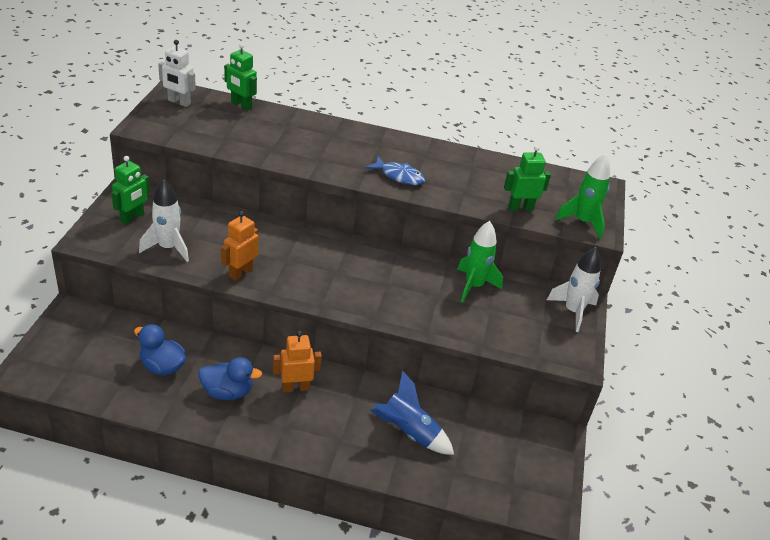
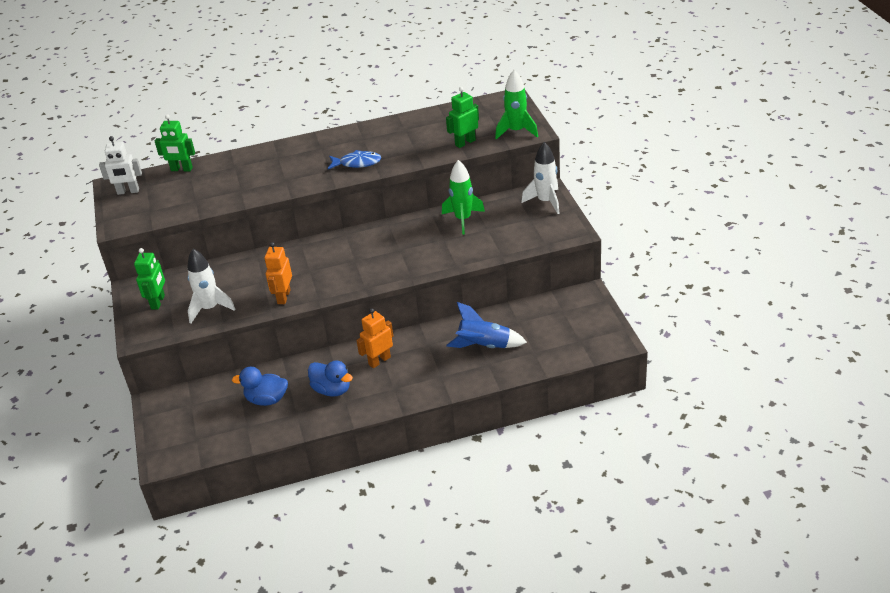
camera: 20 degrees left, 0 degrees up
(227, 392) = (332, 390): blue duck -> blue duck turned 60 degrees clockwise

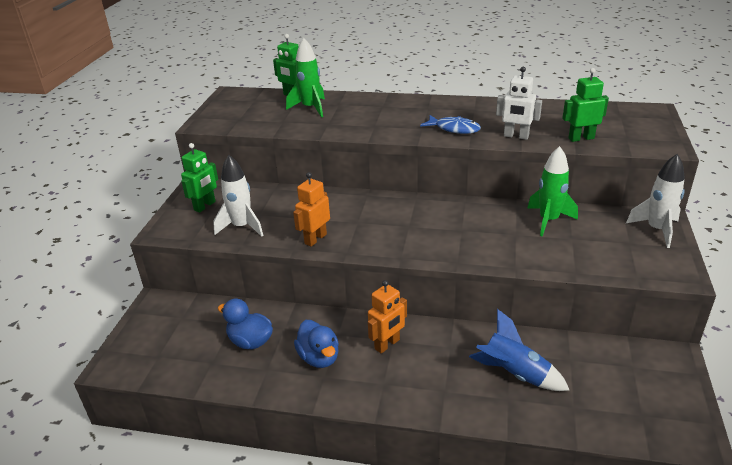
camera: 25 degrees right, 5 degrees down
(128, 191) = (236, 101): white robot -> white robot (516, 136)
(379, 361) = (387, 344): orange robot -> orange robot turned 150 degrees clockwise
(516, 131) = (647, 141): green rocket -> green rocket (310, 108)

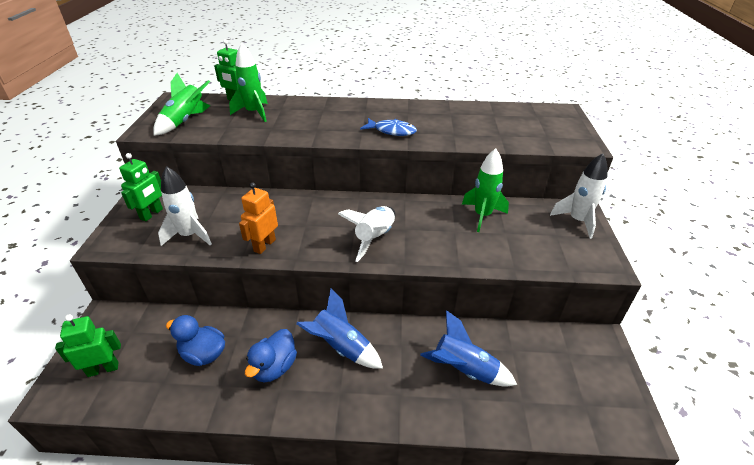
camera: 10 degrees left, 5 degrees up
(241, 115) = (185, 121): none -> green rocket
(319, 358) = (274, 367): blue duck -> blue duck turned 60 degrees clockwise
(387, 344) = (341, 347): orange robot -> blue rocket
(428, 237) = (374, 238): none -> white rocket
(516, 136) = (449, 137): white robot -> none
(581, 138) = (507, 138): green robot -> green robot (103, 369)

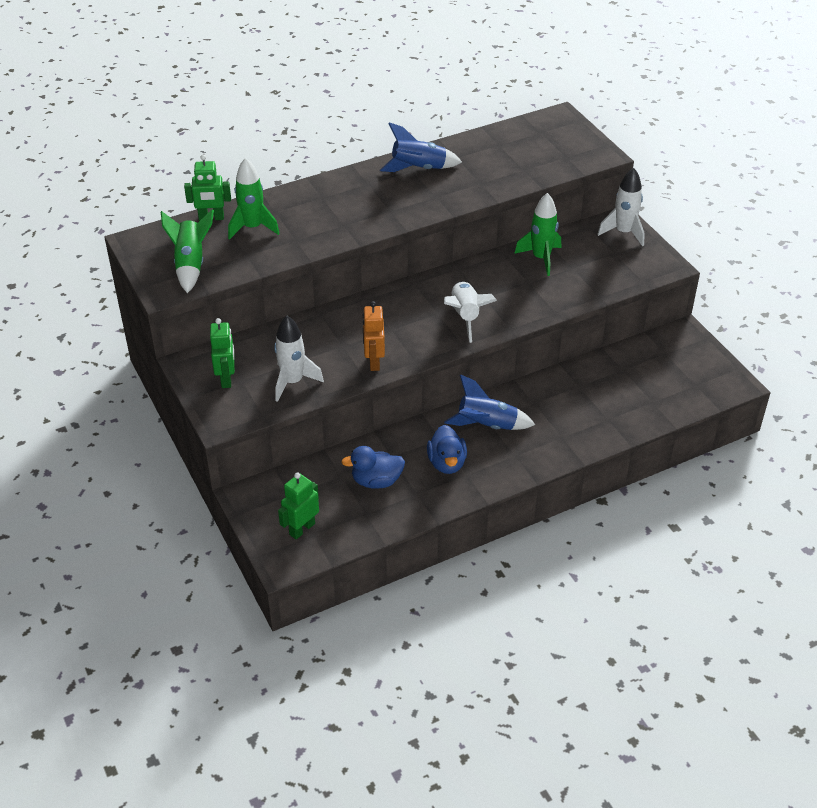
camera: 30 degrees left, 5 degrees up
(392, 131) = (419, 200): blue fish -> none
(464, 370) = (596, 399): blue rocket -> blue rocket (418, 169)

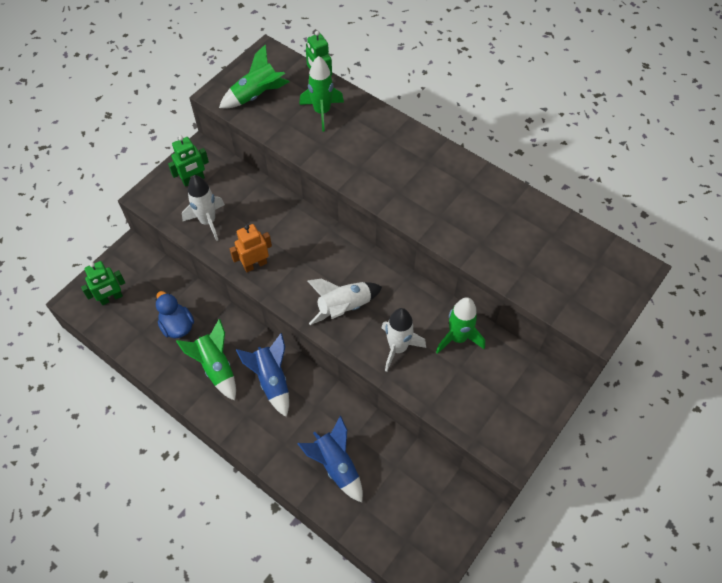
camera: 65 degrees right, 15 degrees up
(302, 529) = (111, 298): green robot -> green robot turned 135 degrees clockwise
(418, 169) = (472, 188): blue rocket -> blue rocket (336, 465)
(447, 463) = (216, 367): blue duck -> green rocket
(623, 232) = (541, 396): white rocket -> white rocket (398, 348)

